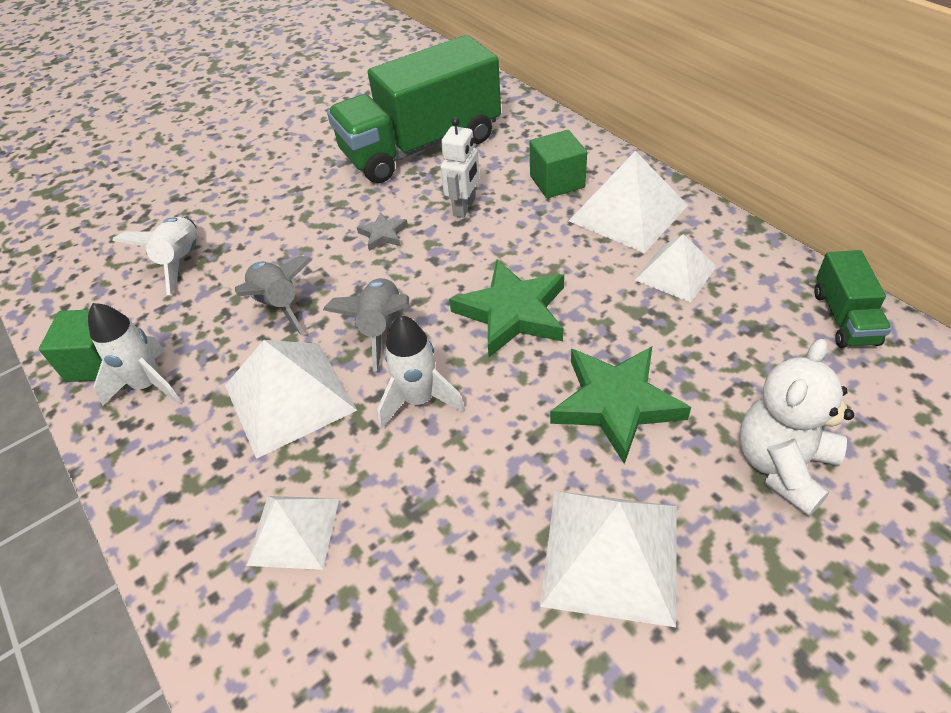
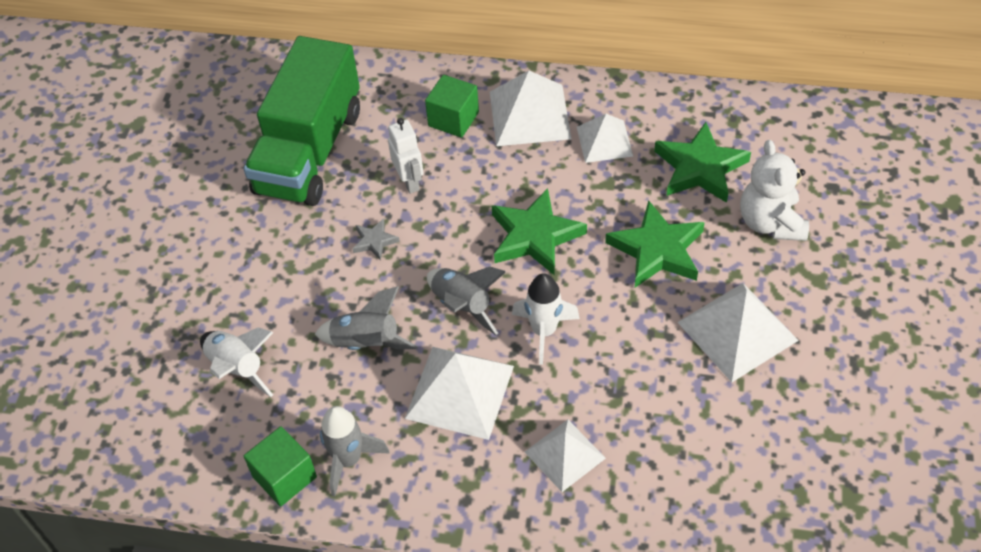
camera: 45 degrees left, 5 degrees up
(148, 385) = (348, 460): white rocket -> grey rocket
(754, 356) = (700, 168): none -> green star
(844, 317) = (723, 110): green truck -> none

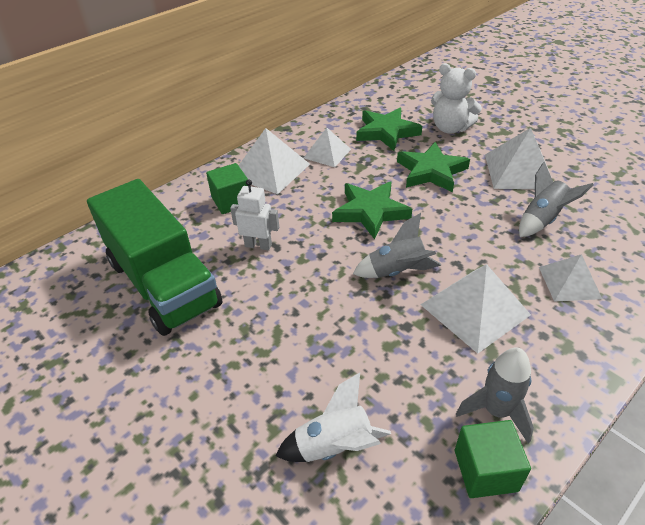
camera: 55 degrees left, 10 degrees down
(366, 343) = (384, 341): grey rocket -> grey rocket (542, 220)
(374, 241) = (291, 289): grey star -> none
(544, 331) = (454, 244): white rocket -> none

